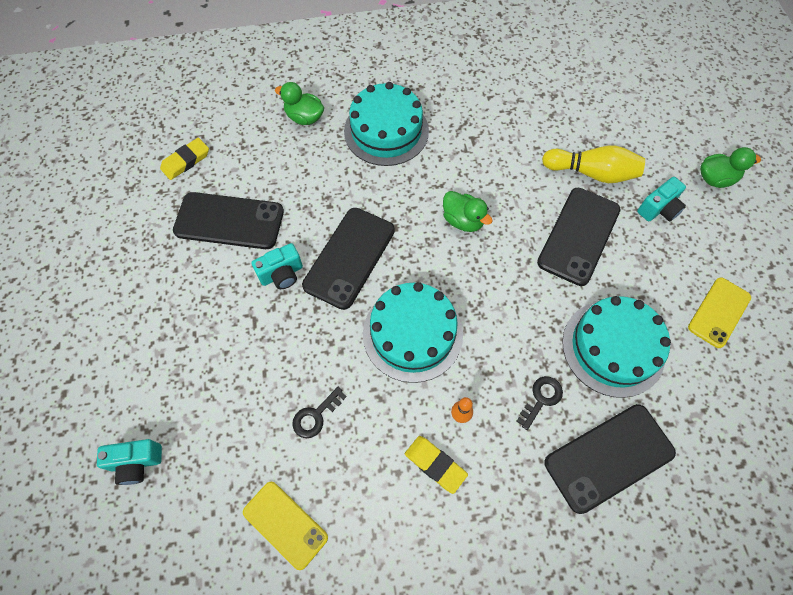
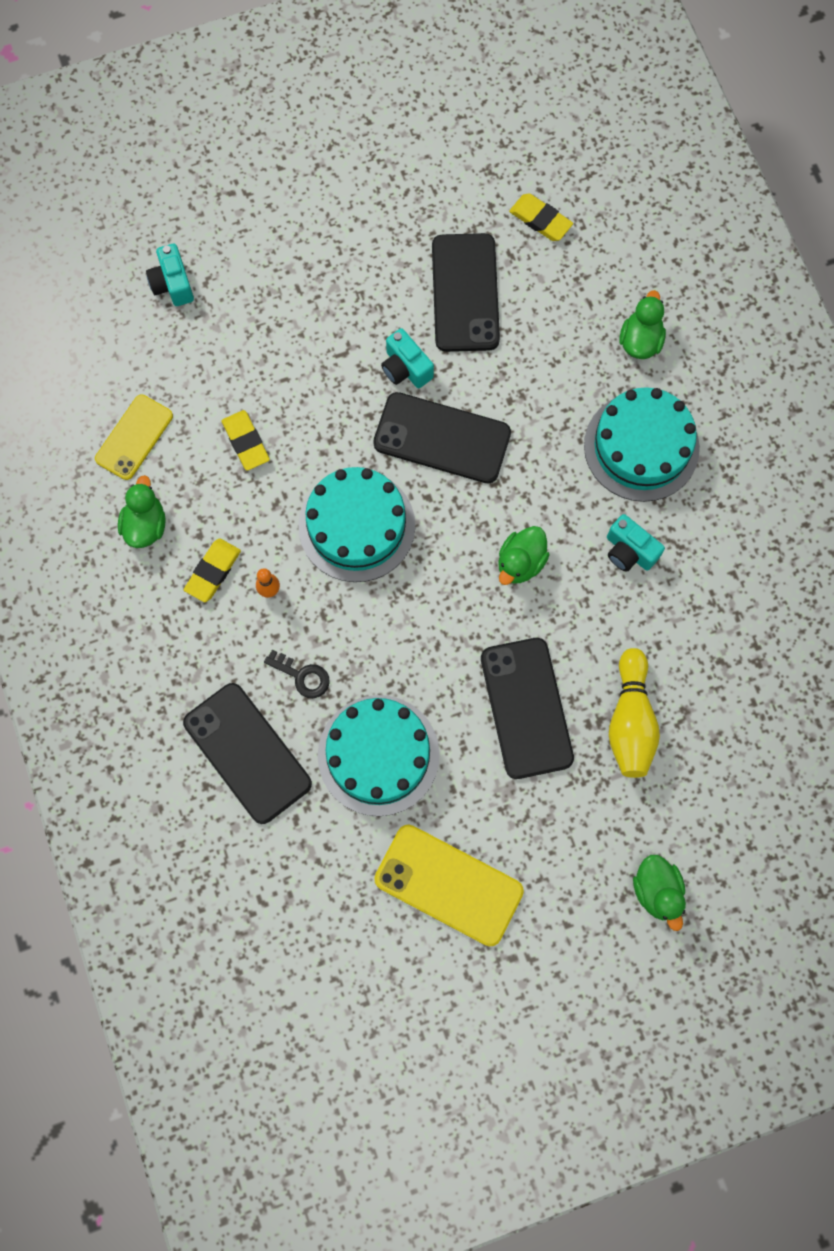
camera: 80 degrees right, 10 degrees up
(315, 416) = (246, 442): black key -> yellow eraser
(378, 525) = (145, 525): none -> green duck
(578, 236) = (526, 708): black phone -> black phone turned 60 degrees clockwise
(658, 209) = (589, 811): turquoise camera -> turquoise camera (629, 551)
(719, 312) = (448, 885): yellow phone -> yellow phone, size x1.52

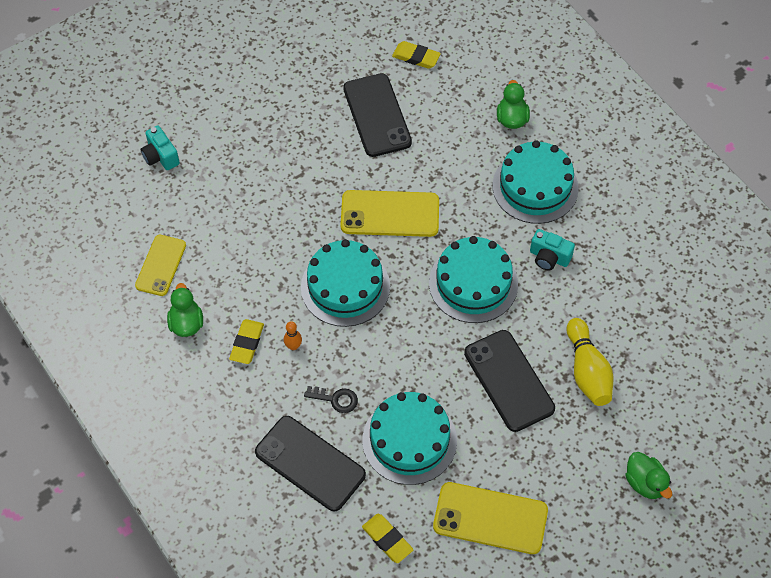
camera: 15 degrees left, 15 degrees down
(246, 442) = (246, 249): yellow eraser -> yellow eraser (387, 539)
(405, 368) = (349, 174): turquoise camera -> none
(442, 438) = (390, 214): black phone -> yellow phone
(520, 562) = (473, 283): green duck -> turquoise cake

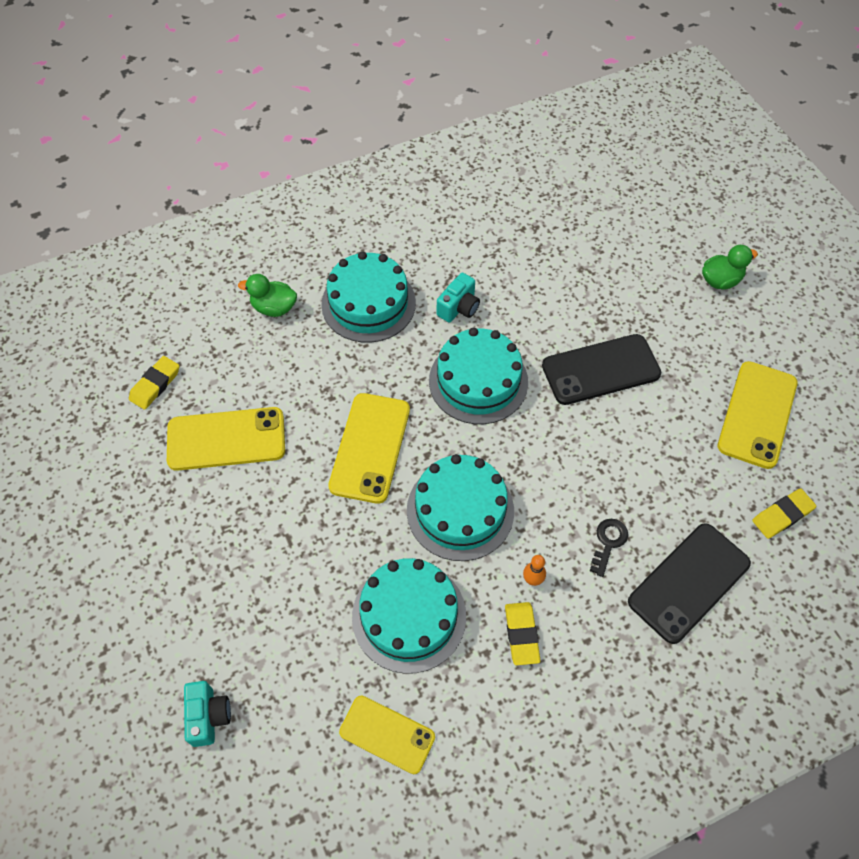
camera: 80 degrees left, 0 degrees up
(160, 156) = (208, 716): turquoise camera -> turquoise camera turned 75 degrees counterclockwise
(186, 323) = (482, 708): green duck -> none
(247, 343) = (521, 634): yellow eraser -> yellow eraser turned 60 degrees clockwise
(377, 115) = (226, 439): black phone -> yellow phone
(409, 440) = (664, 474): turquoise cake -> turquoise cake (409, 616)
(587, 371) = (596, 301): yellow bowling pin -> none

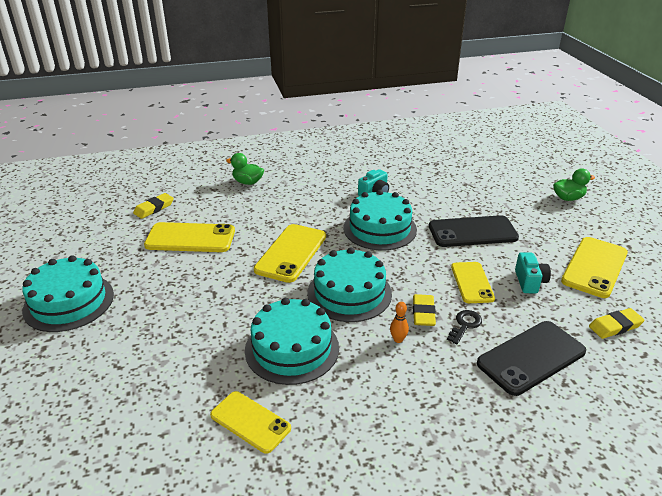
camera: 10 degrees right, 25 degrees down
(208, 716) = (109, 389): turquoise camera -> turquoise camera (529, 282)
(368, 303) = (312, 186): turquoise cake -> turquoise cake (69, 302)
(521, 634) = (382, 372): yellow eraser -> yellow eraser (423, 313)
(609, 467) = (472, 282): none -> yellow phone

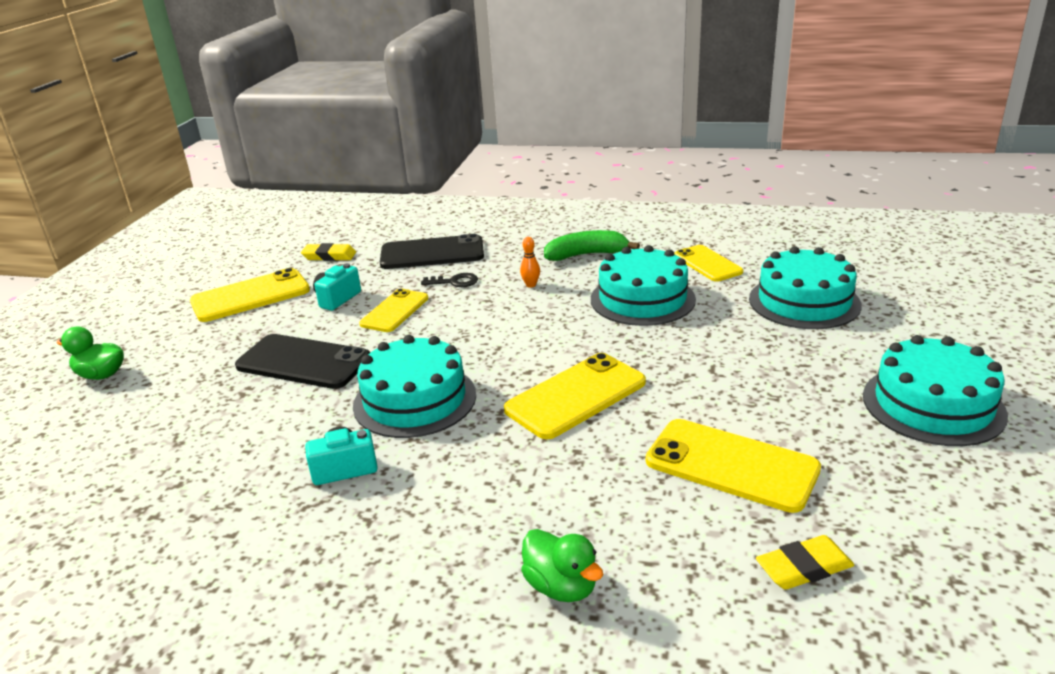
camera: 150 degrees left, 5 degrees down
(349, 293) = (540, 331): turquoise cake -> turquoise cake (804, 302)
(382, 401) = (586, 255): none -> green banana
(423, 313) = (481, 298): yellow eraser -> none
(465, 325) = (454, 282): black key -> black key turned 150 degrees counterclockwise

